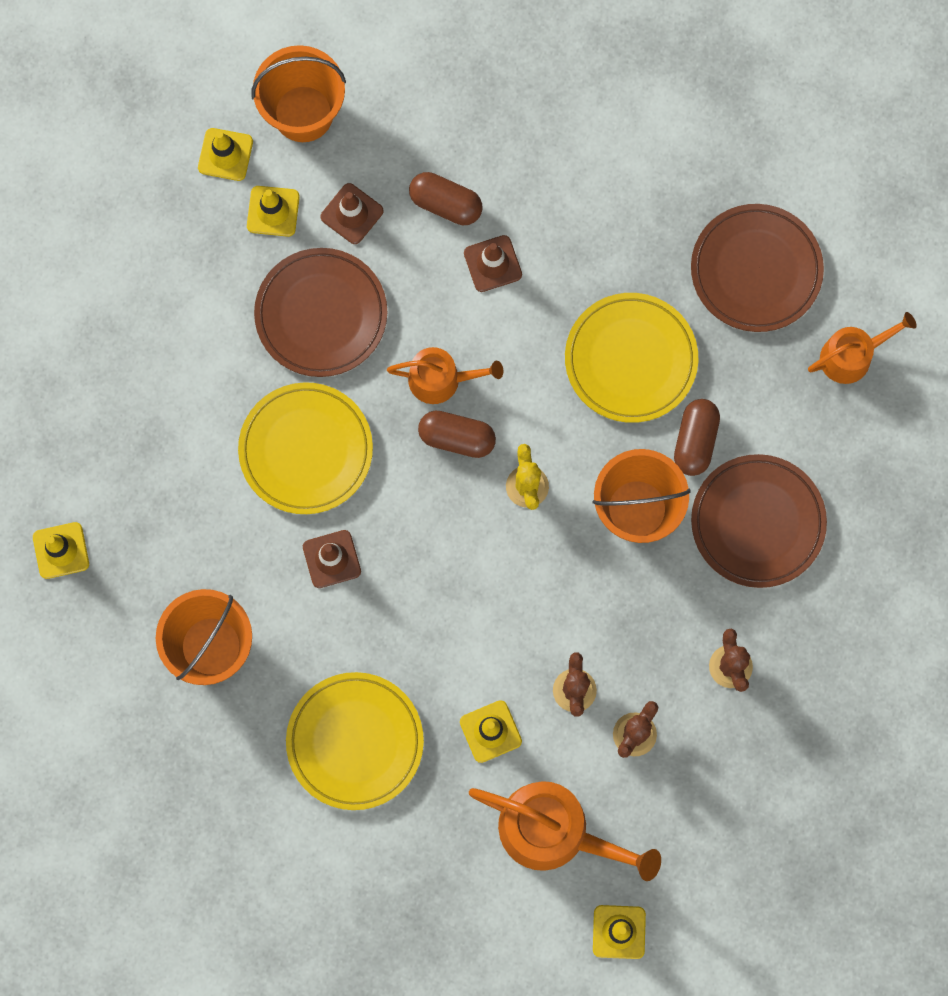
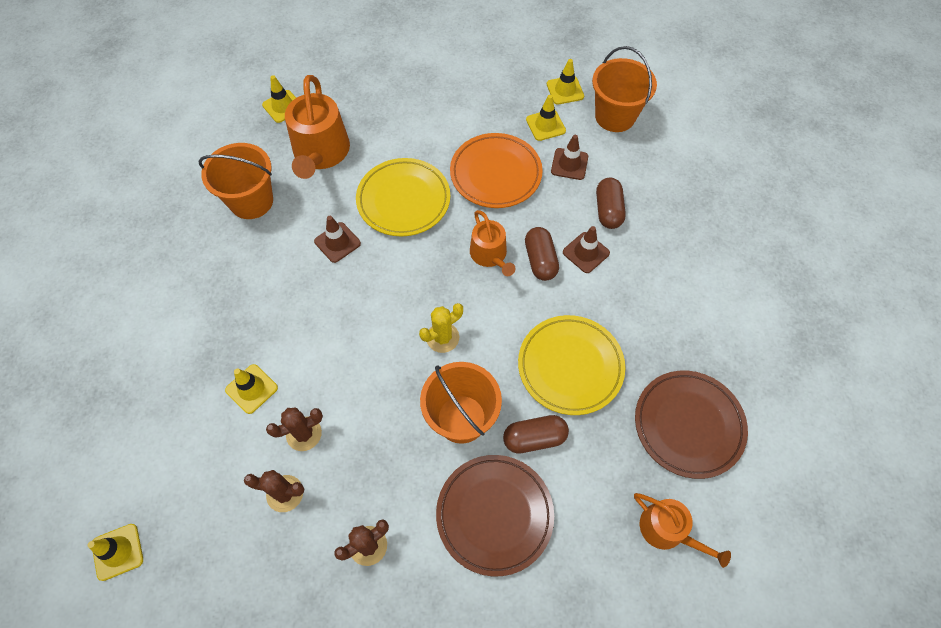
camera: 65 degrees right, 15 degrees down
(321, 314) = (495, 174): brown plate -> orange plate
(355, 742) = (215, 306): yellow plate -> none
(457, 438) = (455, 280): brown capsule -> brown capsule (540, 260)
(554, 831) = (188, 466): orange watering can -> orange watering can (320, 153)

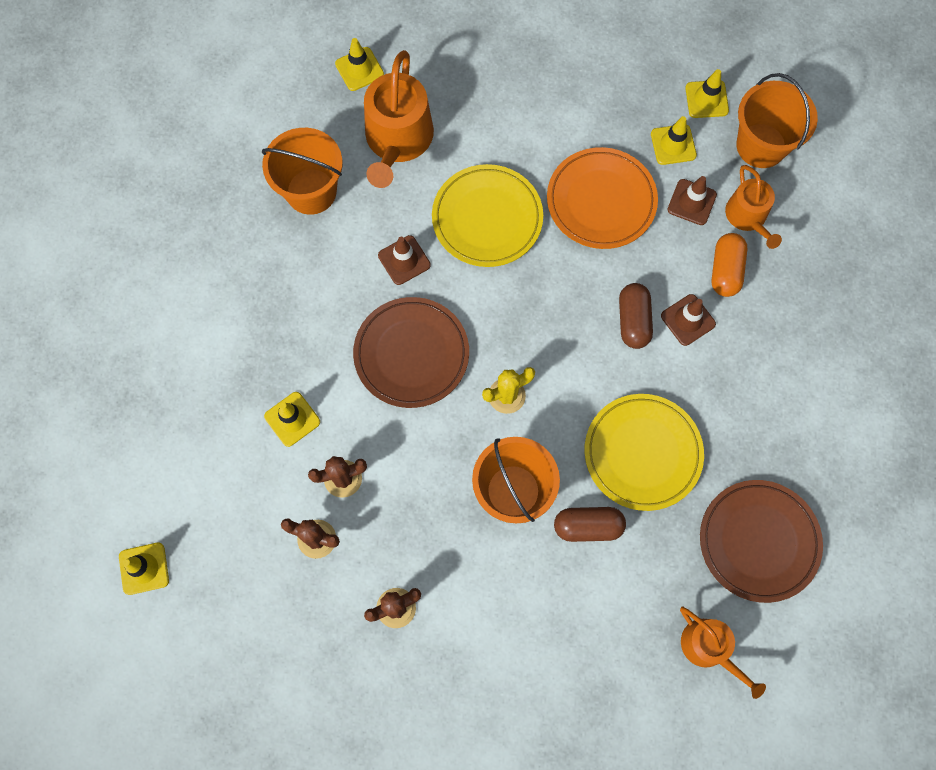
camera: 10 degrees right, 10 degrees up
(490, 255) = (576, 305): orange watering can -> orange watering can (748, 217)
(494, 515) = (531, 600): brown plate -> brown plate (411, 354)
(608, 210) = (725, 270): brown capsule -> orange capsule

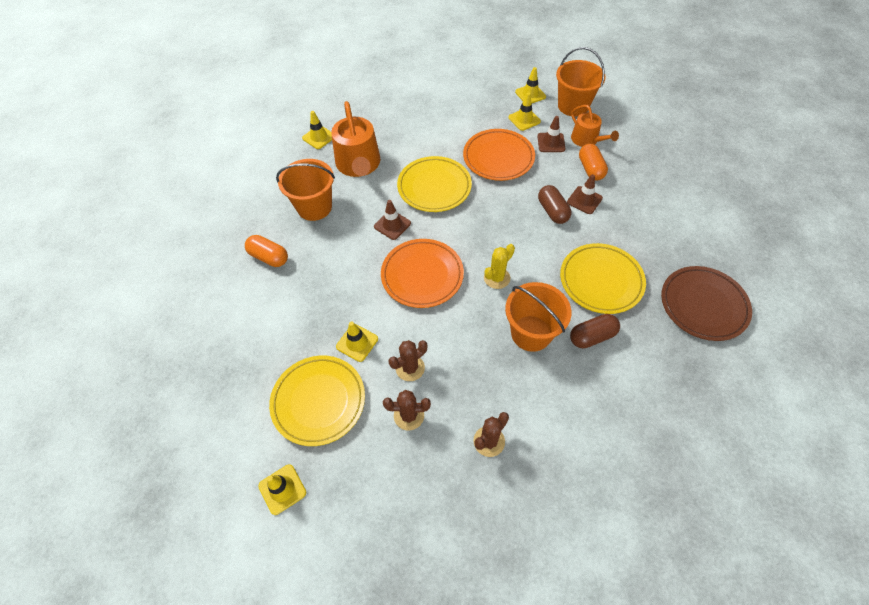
camera: 20 degrees left, 15 degrees down
(219, 478) = (318, 401): none -> yellow plate
(226, 250) = (269, 257): none -> orange capsule
(411, 354) = (422, 275): brown plate -> orange plate
(709, 648) = (715, 382): orange watering can -> none

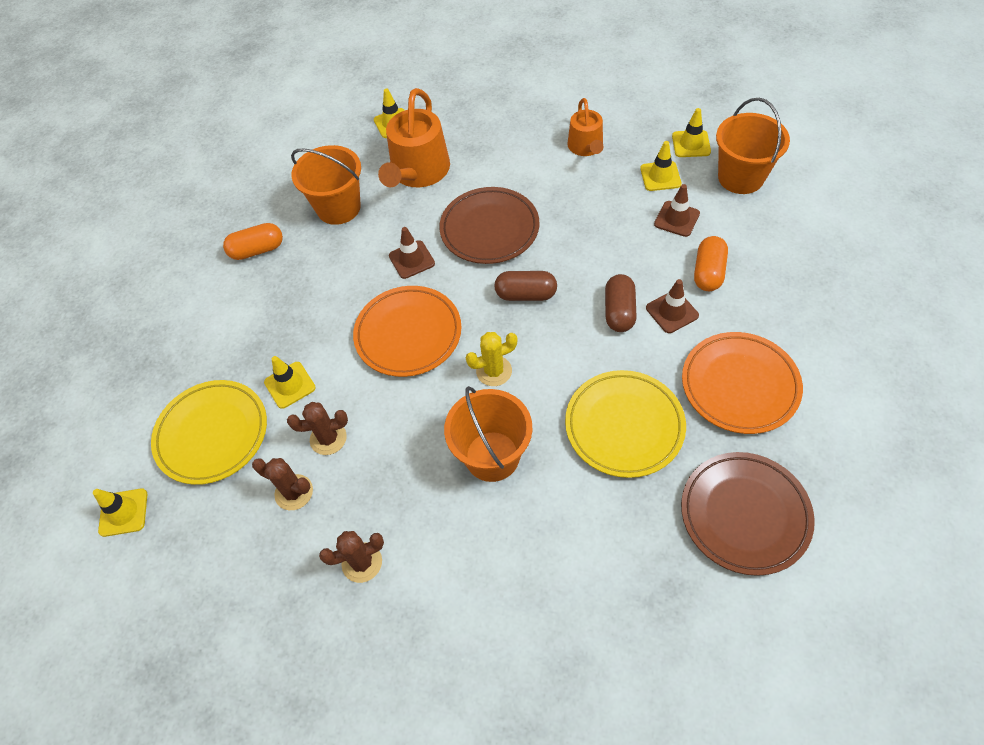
camera: 30 degrees right, 0 degrees up
(269, 257) = (257, 250): orange capsule -> orange capsule turned 75 degrees counterclockwise
(434, 187) = (489, 229): yellow plate -> brown plate
(498, 158) = (593, 217): orange plate -> orange plate (739, 385)
(587, 140) = (729, 231): orange watering can -> orange watering can (586, 147)
(592, 336) = (565, 492): brown capsule -> brown capsule (526, 294)

